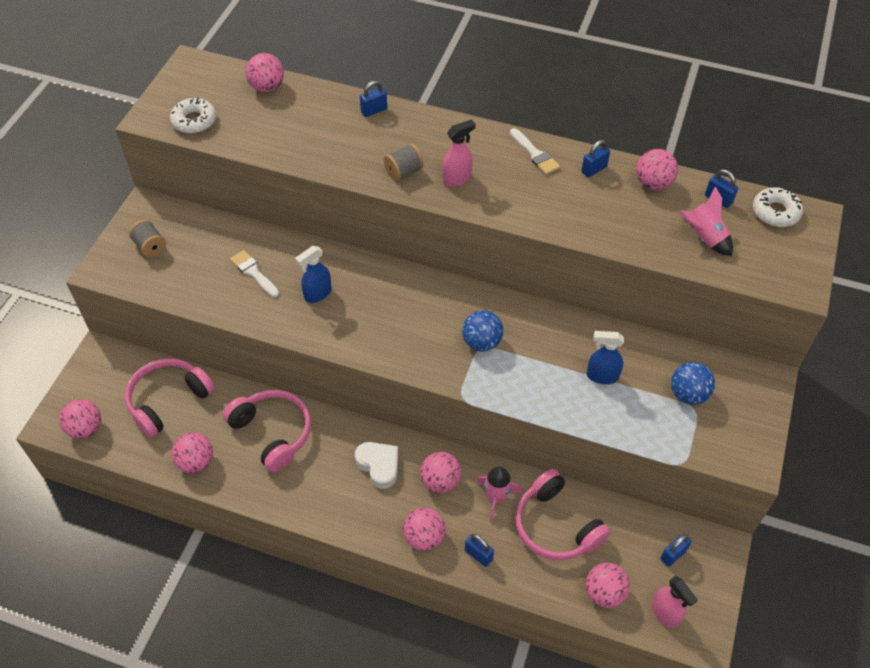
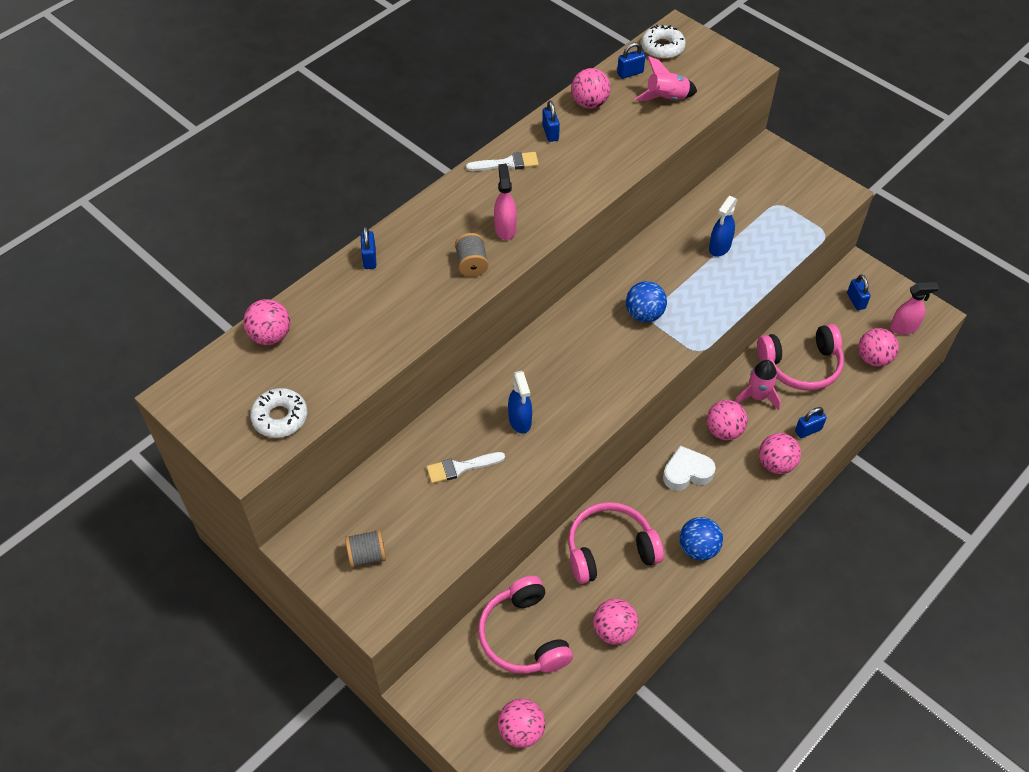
camera: 65 degrees left, 0 degrees up
(688, 394) = (762, 202): blue ball -> blue ball (698, 548)

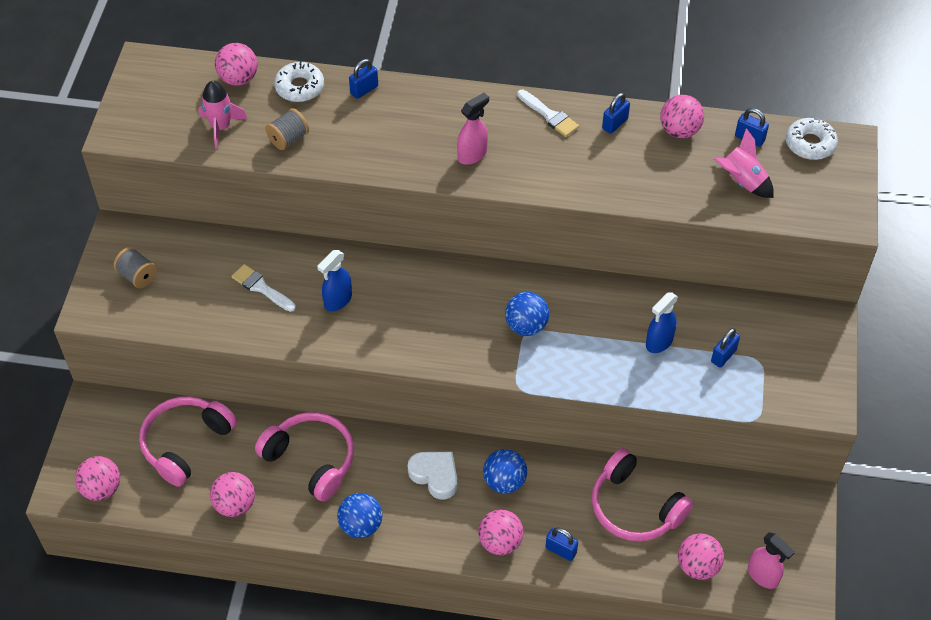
camera: 55 degrees right, 0 degrees up
(280, 417) = (168, 129): white donut -> white donut (299, 87)
(471, 264) = (413, 155): grey spool -> grey spool (288, 139)
(719, 247) = (659, 342): blue spray bottle -> blue spray bottle turned 45 degrees counterclockwise
(724, 431) = (504, 481): pink ball -> blue ball
(757, 396) = (567, 489): pink rocket -> pink rocket (221, 127)
(856, 301) = (760, 516): blue padlock -> blue padlock (723, 356)

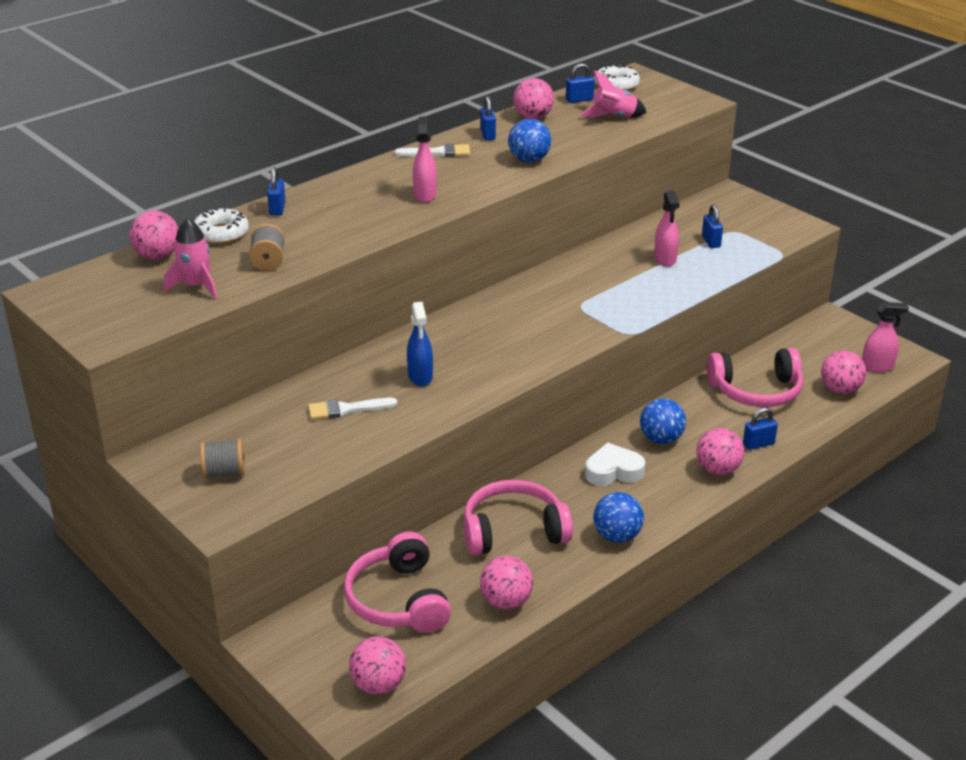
camera: 50 degrees left, 20 degrees down
(526, 326) = (574, 304): blue ball -> blue ball (529, 160)
(659, 342) = (665, 259): blue spray bottle -> pink spray bottle

